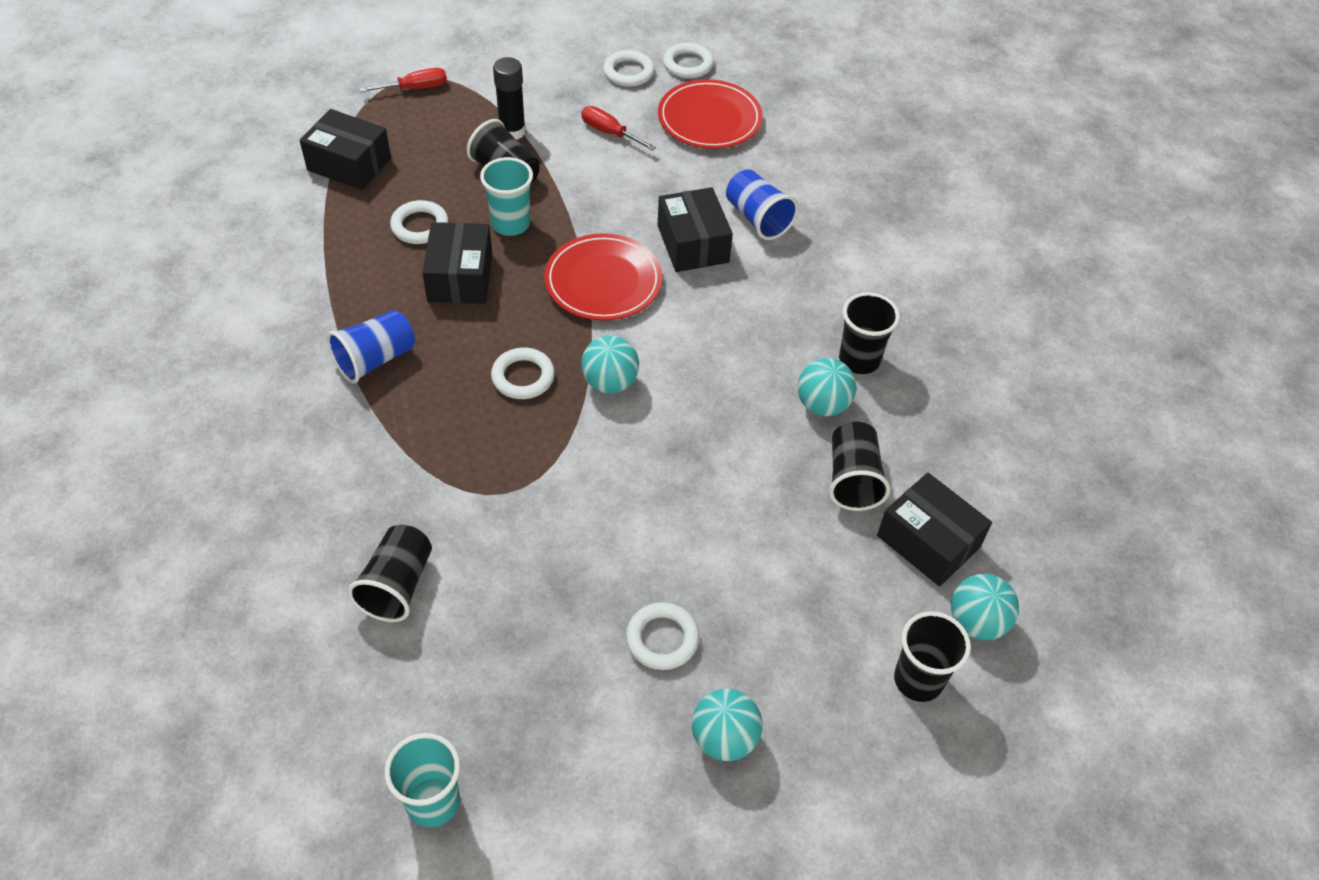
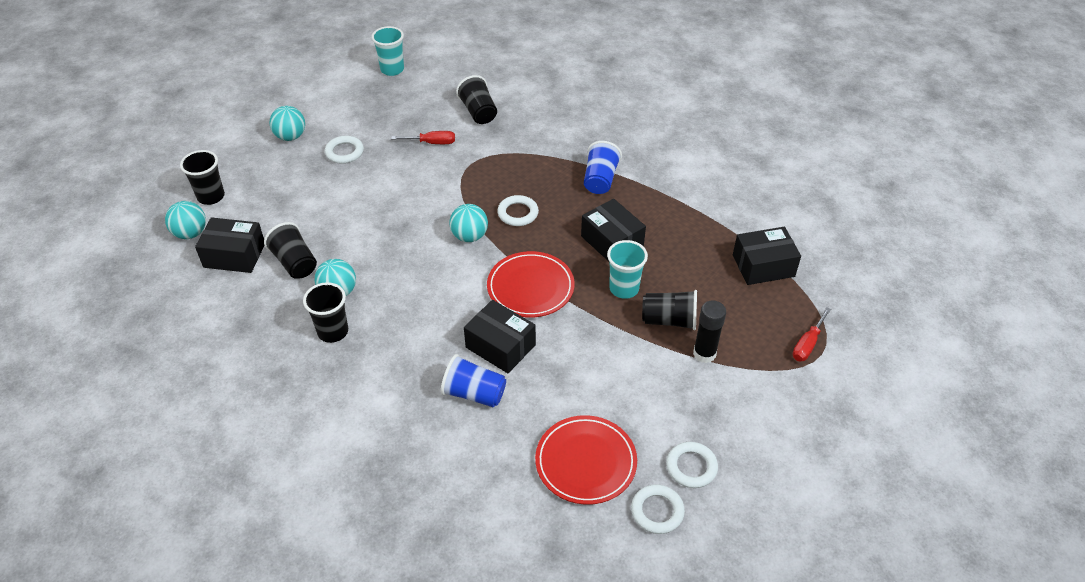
camera: 145 degrees right, 5 degrees down
(420, 226) = (671, 255): white ring -> none
(609, 133) = (642, 397): red screwdriver -> red screwdriver (432, 143)

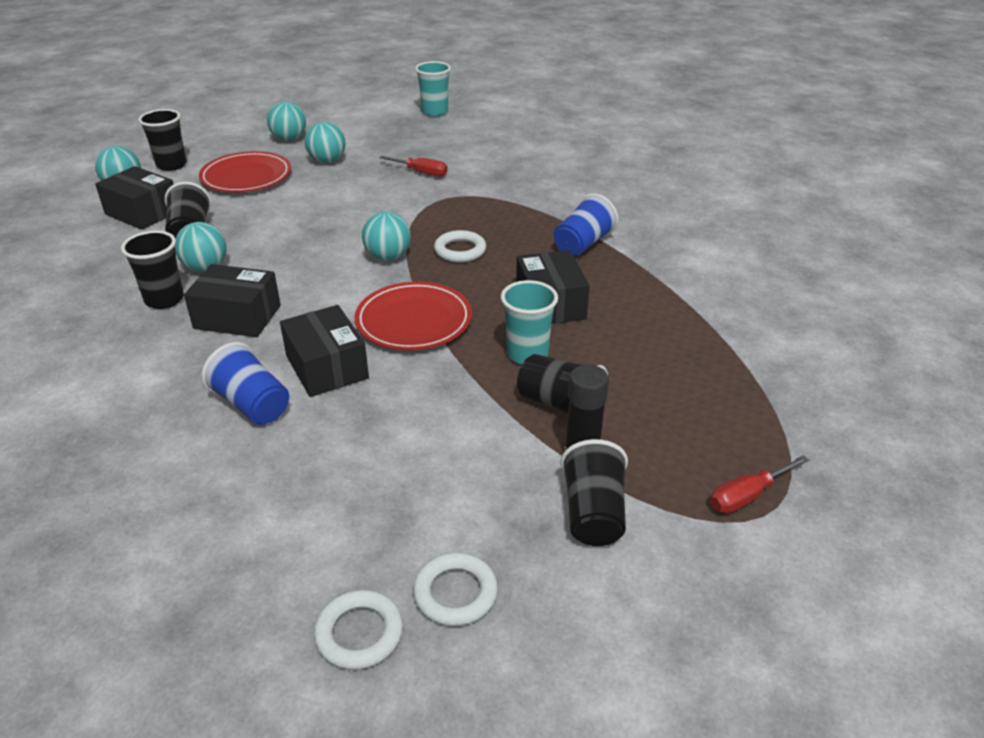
camera: 25 degrees right, 10 degrees down
(344, 152) = (327, 161): white ring -> turquoise ball
(478, 112) = (493, 159): black cup -> black cup (593, 513)
(585, 462) = (316, 530): red plate -> red plate (246, 177)
(763, 266) = (739, 383): black box -> black box (237, 317)

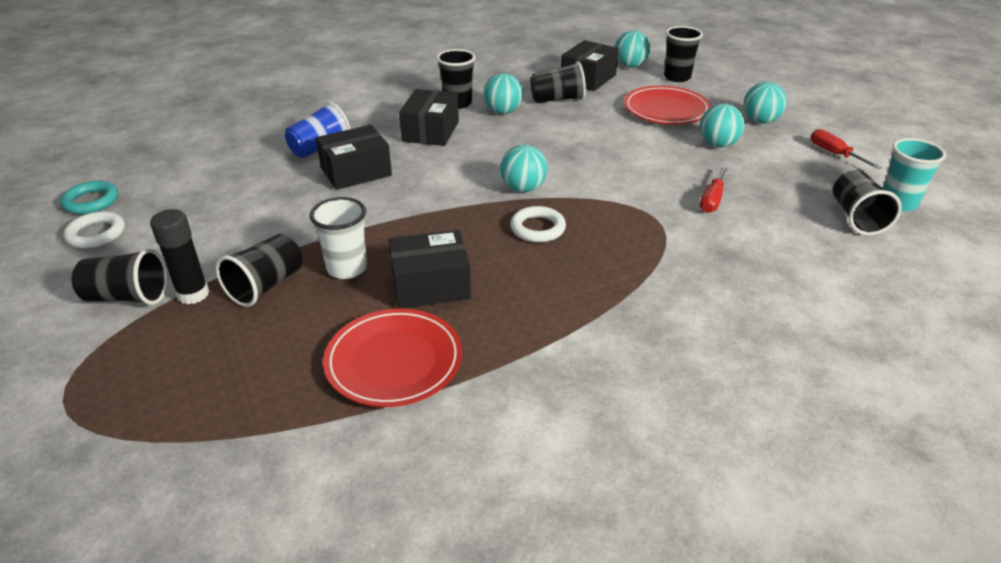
camera: 90 degrees right, 0 degrees up
(359, 633) = (91, 201): white ring -> turquoise ring
(413, 321) = (412, 206): red plate -> red plate (394, 361)
(453, 127) = (856, 217): none -> black cup
(527, 354) = (347, 268): turquoise cup -> white cup
(583, 244) = (558, 315): blue cup -> none
(747, 496) = (90, 393): red screwdriver -> red screwdriver (834, 154)

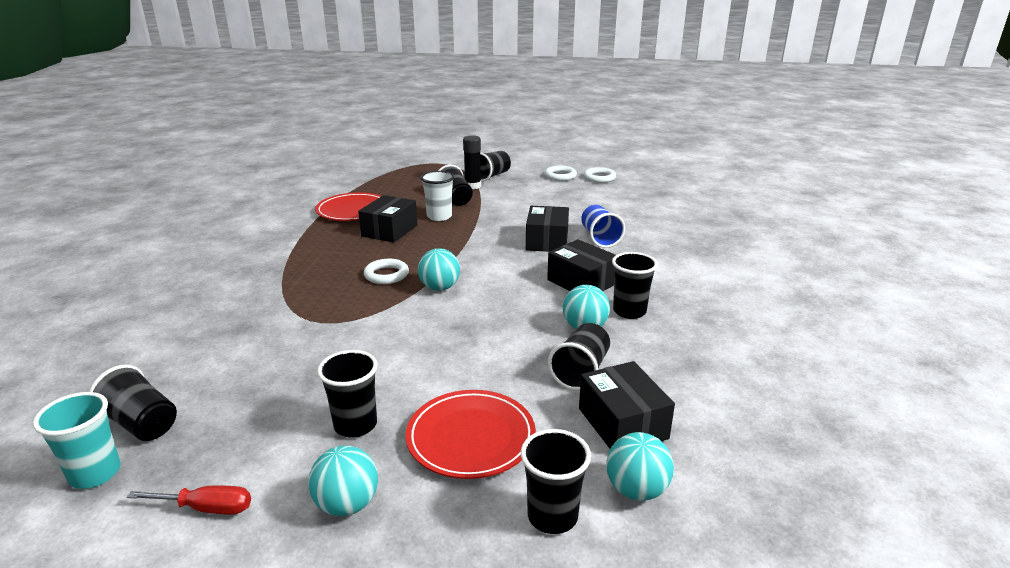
camera: 125 degrees right, 10 degrees down
(91, 201) = (599, 178): turquoise ring -> white ring
(712, 199) = (294, 360): red screwdriver -> none
(718, 144) = (355, 425): turquoise ball -> black cup

